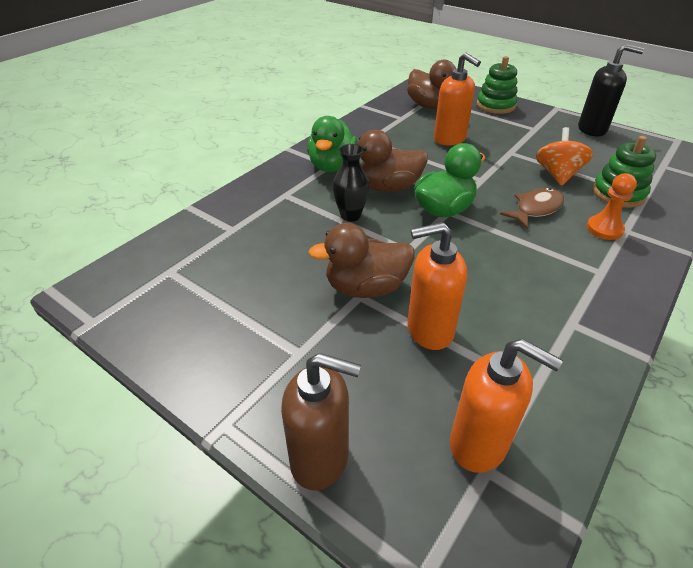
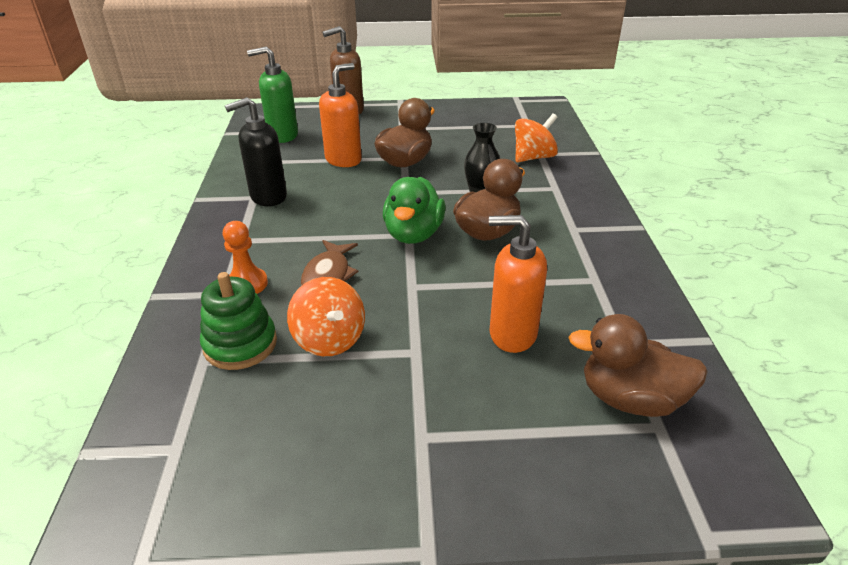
camera: 140 degrees right, 5 degrees down
(246, 228) = (533, 157): none -> orange spinning top
(332, 166) = (569, 229): green duck -> none
(479, 444) = (282, 136): orange soap dispenser -> green soap dispenser
(495, 105) = (541, 477): green stacking toy -> none
(592, 129) = (321, 500): black soap dispenser -> black soap dispenser (268, 197)

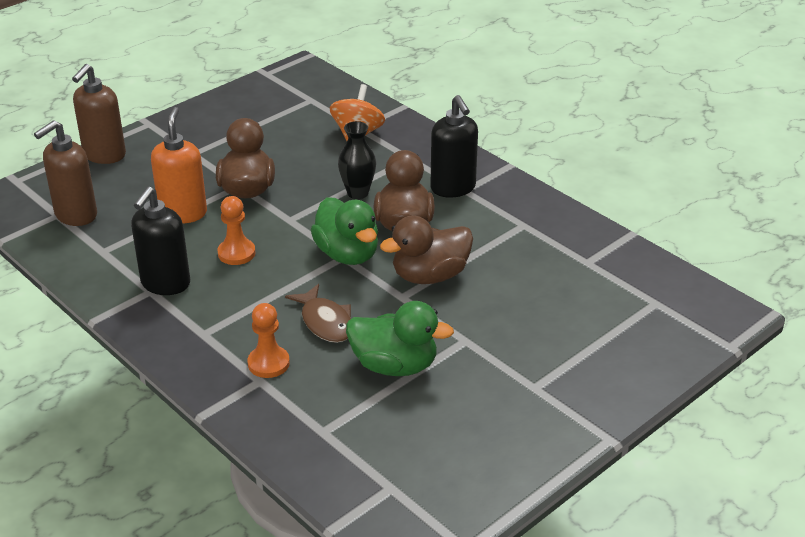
camera: 40 degrees left, 0 degrees up
(240, 344) = (334, 405): green stacking toy -> none
(282, 136) = (75, 215): green soap dispenser -> brown soap dispenser
(329, 339) = (394, 365): orange spinning top -> green duck
(339, 198) = (236, 253): none -> orange pawn
(512, 334) = (513, 293): orange soap dispenser -> none
(564, 223) = (453, 188): none -> black soap dispenser
(630, 399) = (626, 295): brown duck -> brown duck (430, 276)

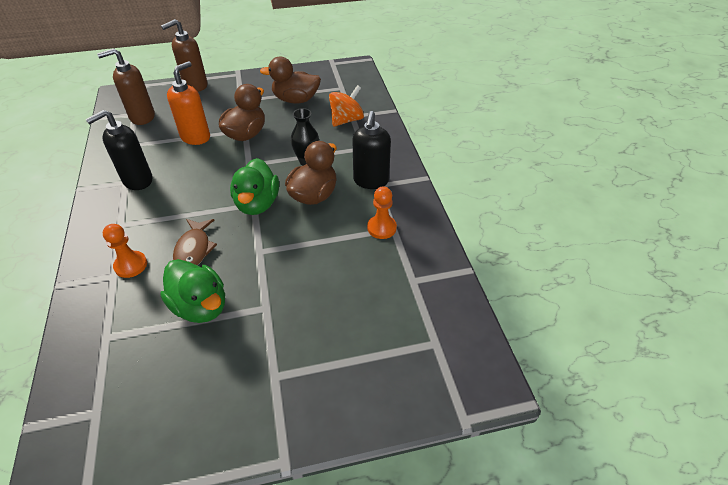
camera: 30 degrees right, 10 degrees up
(236, 253) = (196, 176): orange pawn -> orange pawn (381, 228)
(430, 276) = (292, 243): brown duck -> brown duck (295, 100)

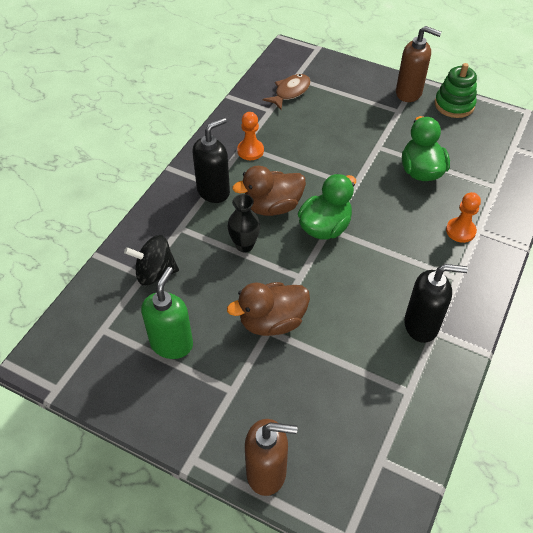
camera: 140 degrees left, 5 degrees up
(142, 117) = (373, 443): brown soap dispenser -> brown soap dispenser (409, 93)
(194, 249) = (403, 216): brown fish -> brown fish (290, 92)
(196, 137) = (328, 355): orange soap dispenser -> none
(205, 441) = (454, 105): none -> green stacking toy
(295, 100) = (172, 344): brown duck -> green soap dispenser
(346, 120) = (155, 273): orange spinning top -> black spinning top

